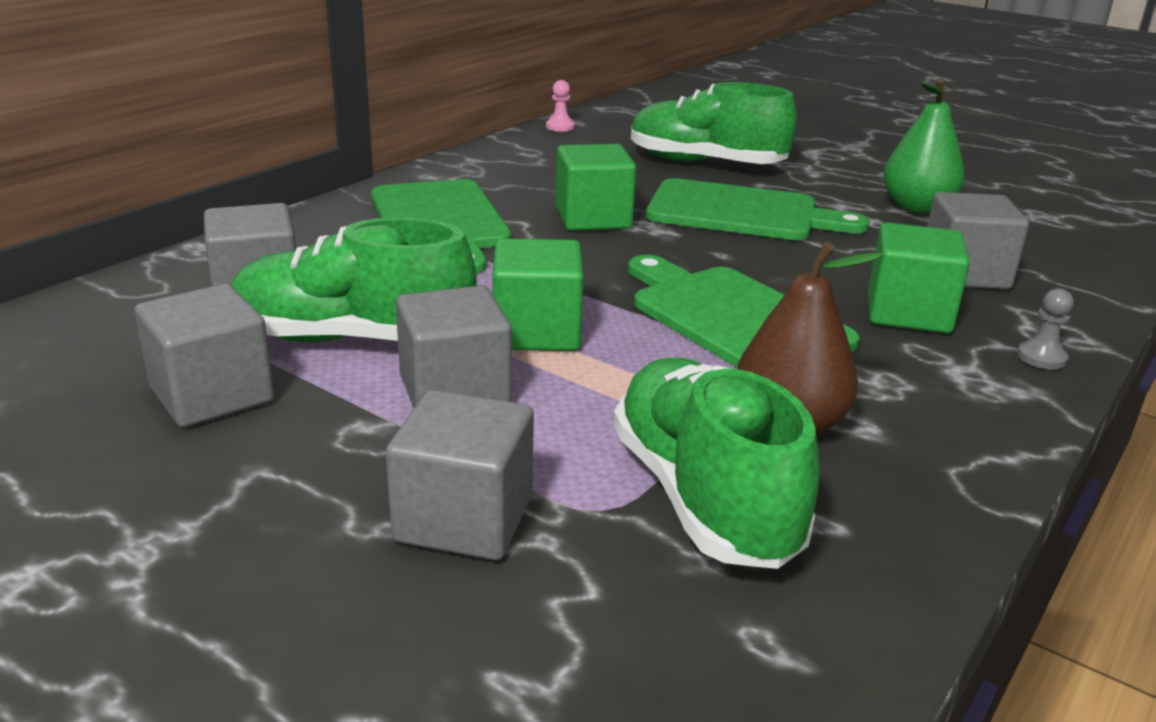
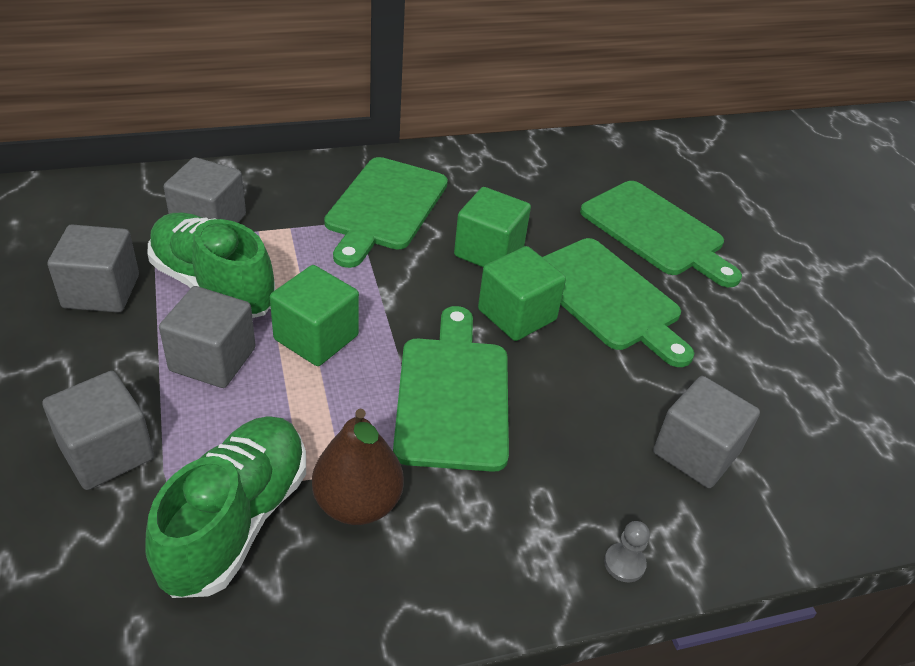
camera: 35 degrees right, 15 degrees up
(560, 127) = (595, 142): pink pawn -> none
(705, 163) = (656, 232): green shoe -> green cutting board
(908, 313) = (587, 463): green cube -> green cube (517, 315)
(916, 208) = (769, 364): green pear -> none

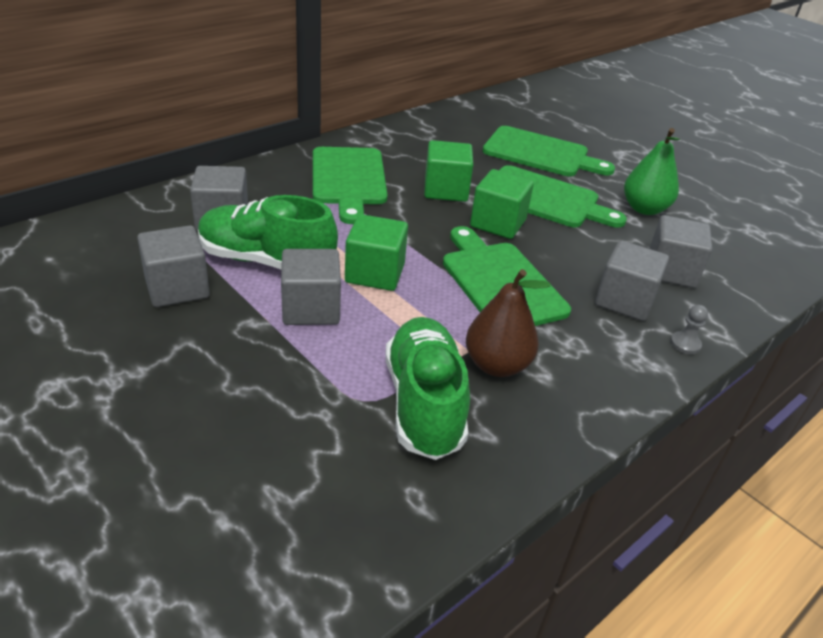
camera: 25 degrees left, 5 degrees down
(107, 452) = (285, 393): grey cube -> grey cube (624, 301)
(736, 350) = (644, 209): none -> green pear

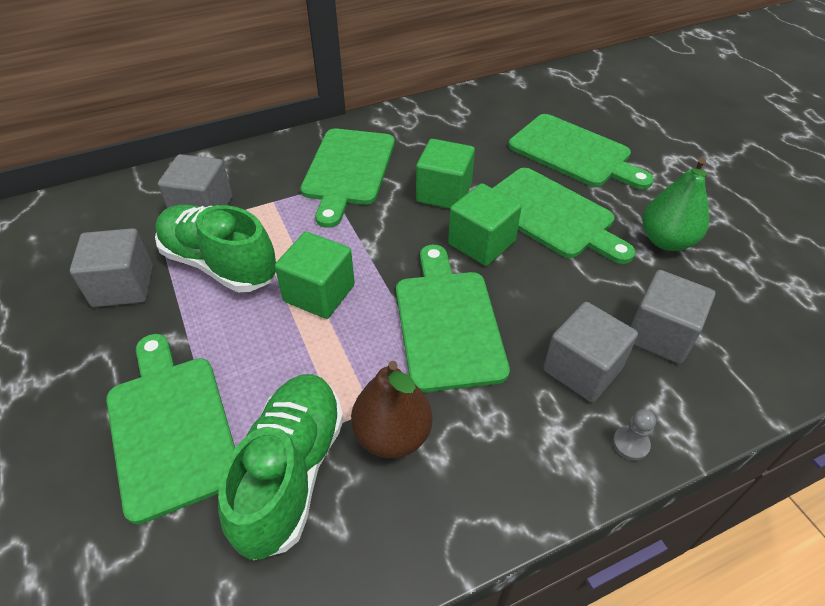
camera: 20 degrees right, 10 degrees up
(293, 388) = (171, 427): none -> green cutting board
(311, 308) = (235, 329): grey cube -> none

